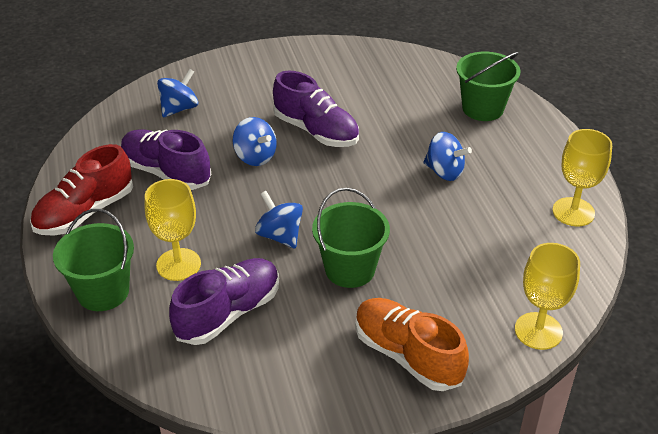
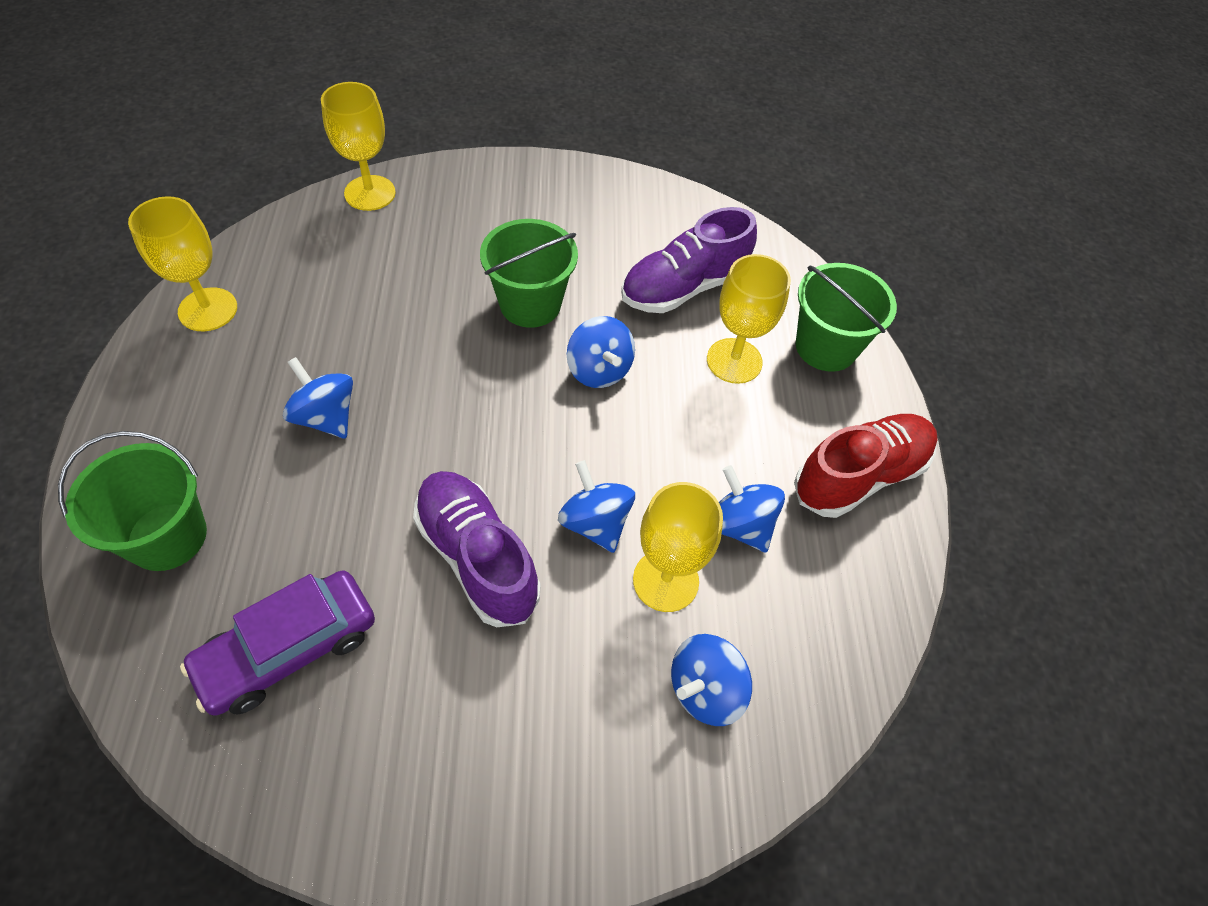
camera: 170 degrees left, 15 degrees up
(166, 172) = (740, 525): purple shoe -> blue spinning top
(207, 141) = (665, 580): none -> yellow goblet
(389, 86) = (288, 649): none -> purple car
(407, 355) = (514, 203): orange shoe -> none

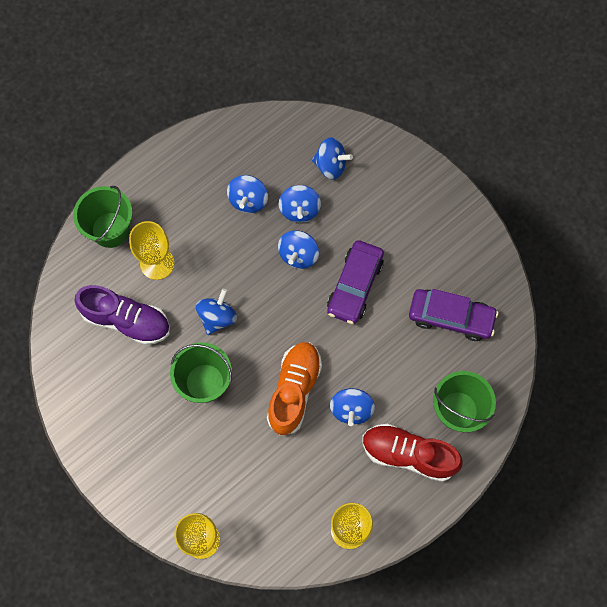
camera: 125 degrees left, 15 degrees up
(420, 378) = (294, 390): none -> orange shoe
(477, 557) = (355, 286): purple shoe -> purple car
(665, 580) = (299, 210): yellow goblet -> blue spinning top
(860, 476) = (179, 171): red shoe -> red shoe (408, 454)

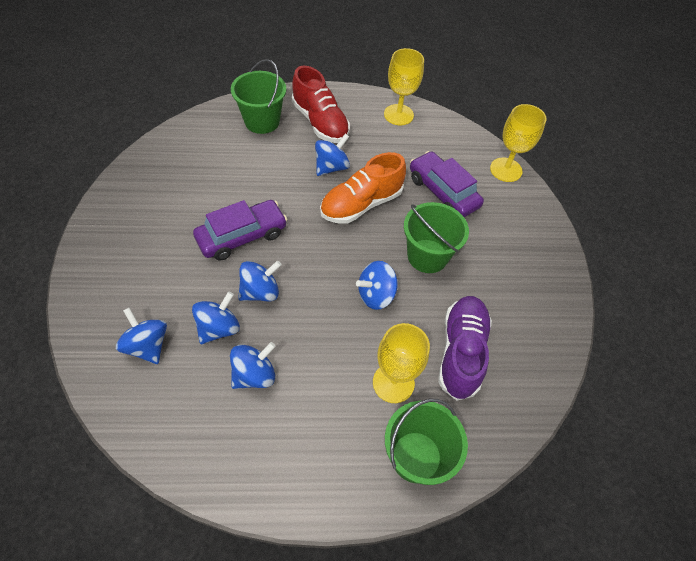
camera: 145 degrees left, 15 degrees down
(127, 320) = (461, 352): purple shoe -> purple shoe turned 45 degrees clockwise
(451, 317) = (200, 168): purple car -> purple car (443, 192)

